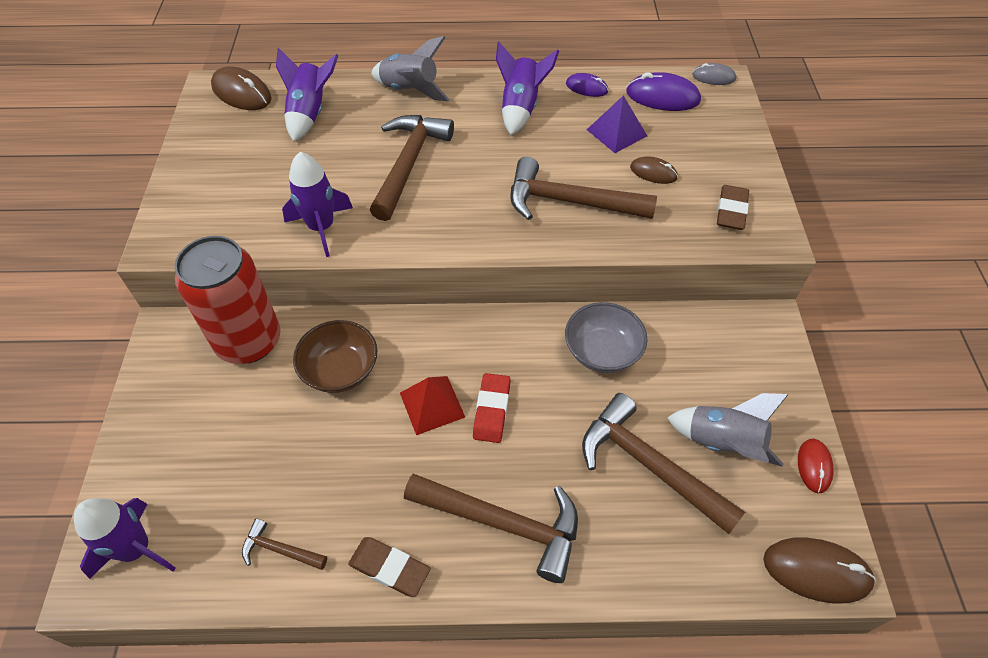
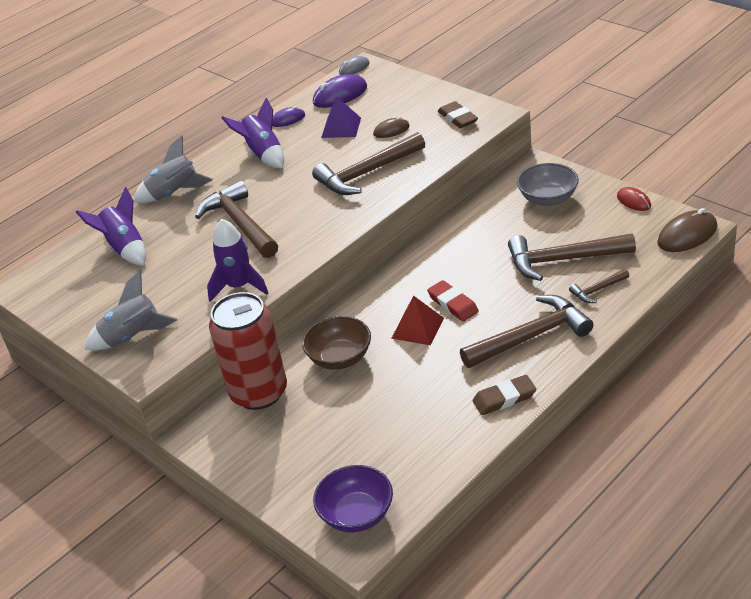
camera: 40 degrees left, 15 degrees down
(136, 549) = (356, 514): purple rocket -> purple bowl
(242, 93) = (51, 273): brown mouse -> none
(279, 549) = (436, 443): brown hammer -> brown hammer (597, 290)
(602, 351) = (470, 238): grey bowl -> grey bowl (548, 198)
(722, 443) = (583, 225): grey rocket -> grey rocket (133, 337)

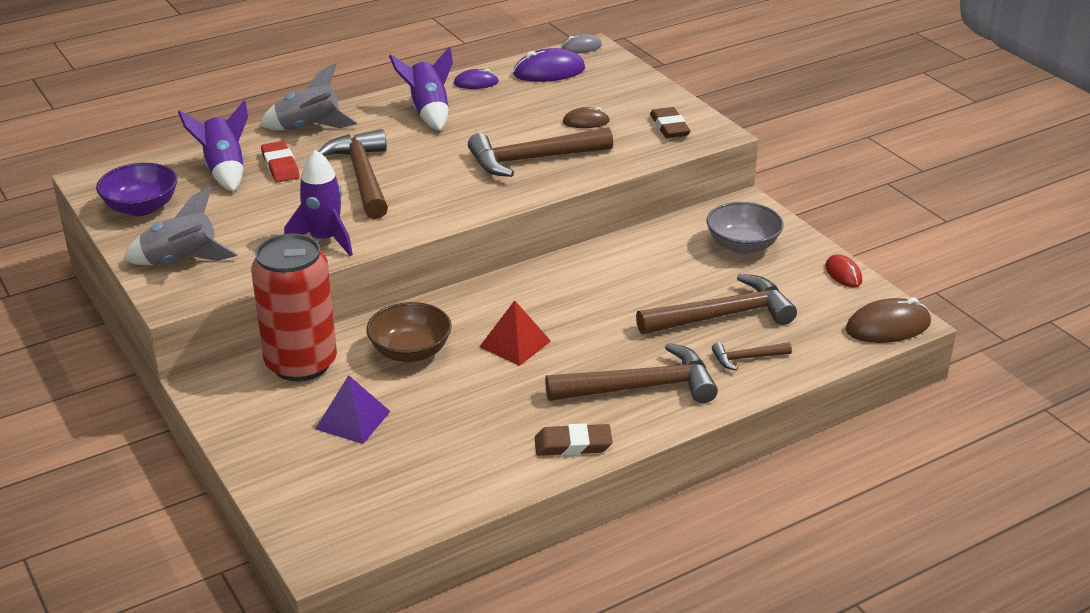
camera: 10 degrees right, 5 degrees down
(341, 127) = (531, 105): purple pyramid -> purple pyramid (352, 420)
(356, 514) = (338, 519): purple bowl -> purple bowl (141, 207)
(453, 304) = (569, 329): red eraser -> red eraser (280, 166)
(562, 260) = (723, 315): brown hammer -> brown hammer turned 150 degrees clockwise

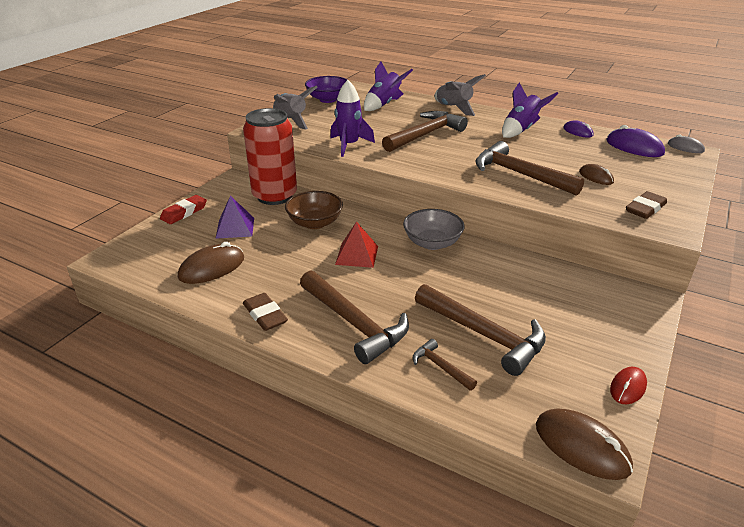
camera: 60 degrees right, 0 degrees up
(280, 166) = (406, 114): red eraser -> red eraser (184, 212)
(435, 463) = (212, 268): none -> brown mouse
(742, 245) = (591, 314): grey bowl -> grey bowl (432, 243)

